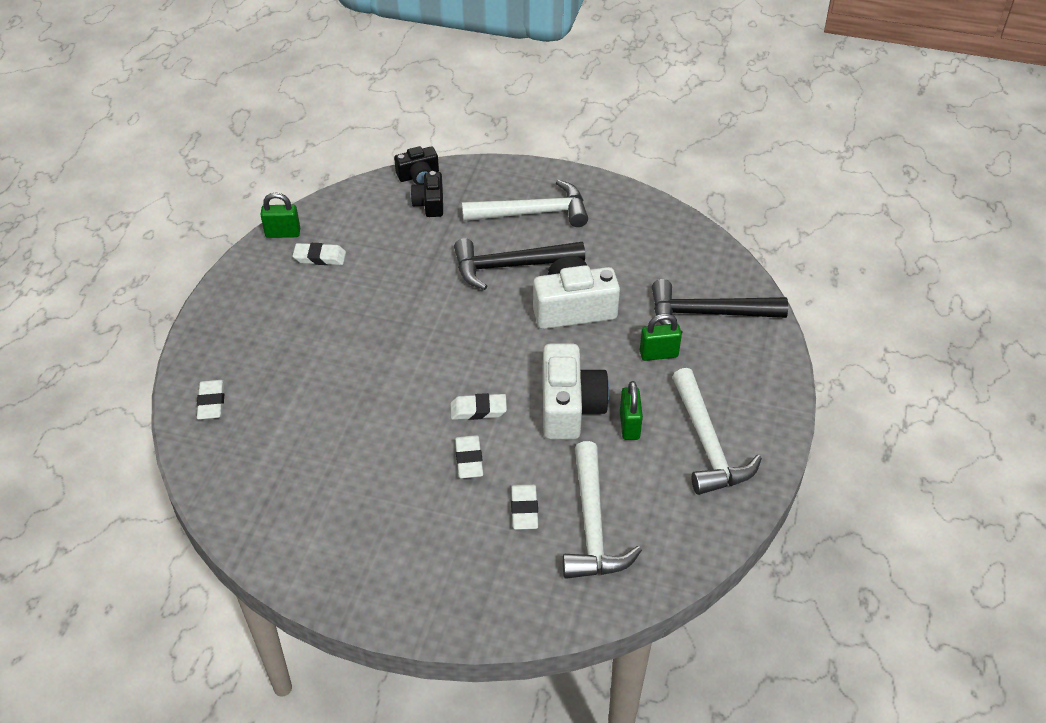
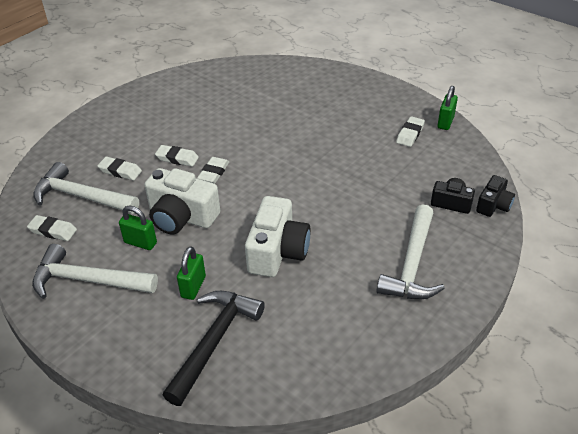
camera: 115 degrees right, 5 degrees down
(211, 402) = (299, 74): white eraser -> white eraser (53, 231)
(418, 176) = (493, 205): black camera -> black camera turned 150 degrees counterclockwise
(510, 266) = (348, 229): black hammer -> none

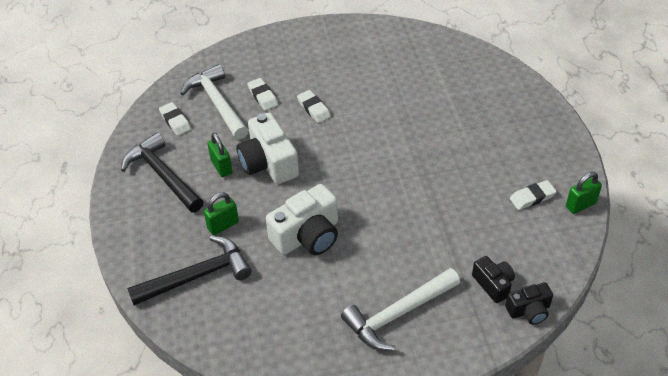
camera: 40 degrees right, 5 degrees up
(88, 280) = (163, 175): white hammer -> black hammer
(213, 173) = (328, 138): white eraser -> none

